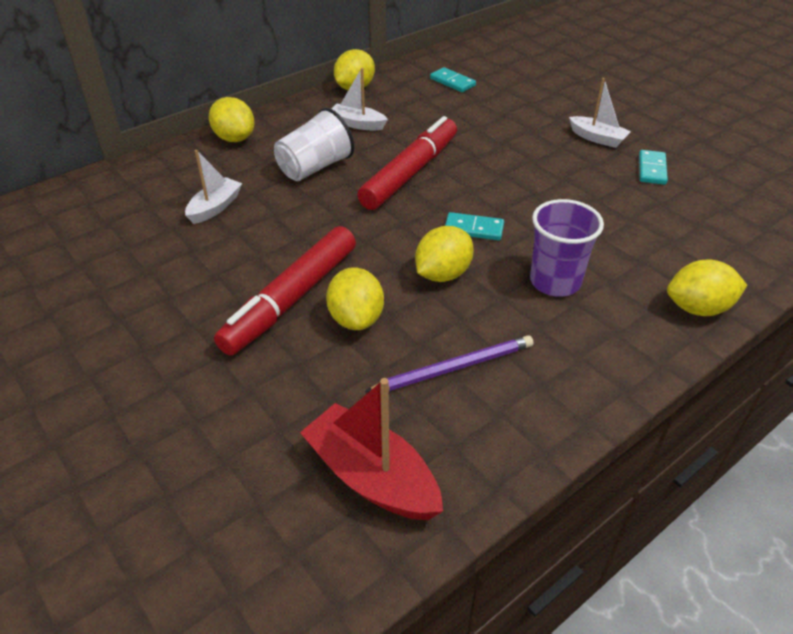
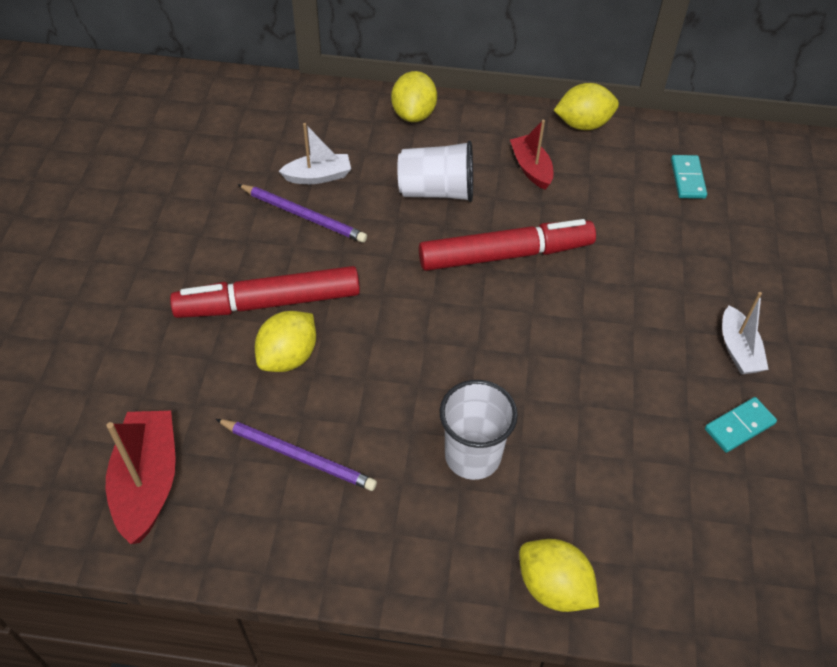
camera: 45 degrees right, 10 degrees up
(238, 235) = (304, 215): none -> purple pencil
(357, 124) = (531, 168): white boat -> red boat
(443, 274) = (397, 372): yellow lemon -> none
(473, 229) = (479, 352): turquoise domino -> none
(555, 281) = (472, 456): purple cup -> white cup

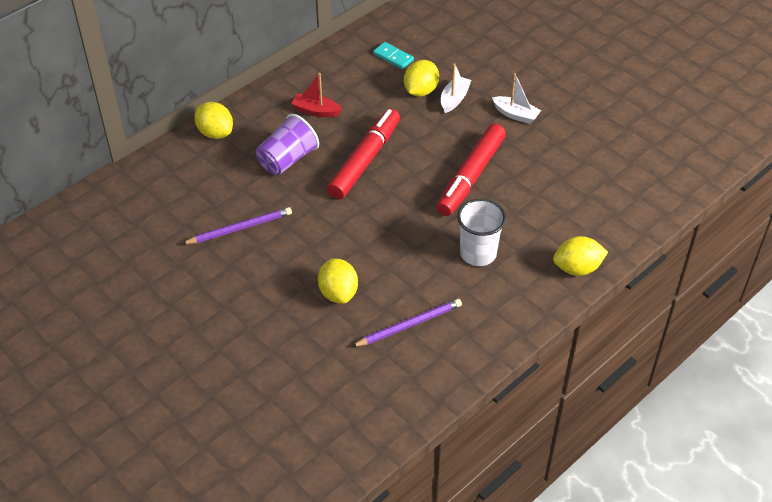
camera: 50 degrees left, 5 degrees down
(147, 482) = (362, 401): red boat -> none
(268, 302) = (289, 280): red marker -> red marker (470, 176)
(318, 176) = (215, 204): white boat -> white boat (454, 99)
(437, 191) = (287, 160): white cup -> purple cup
(583, 124) = (308, 69): yellow lemon -> yellow lemon (420, 91)
(739, 426) = (557, 145): turquoise domino -> none

